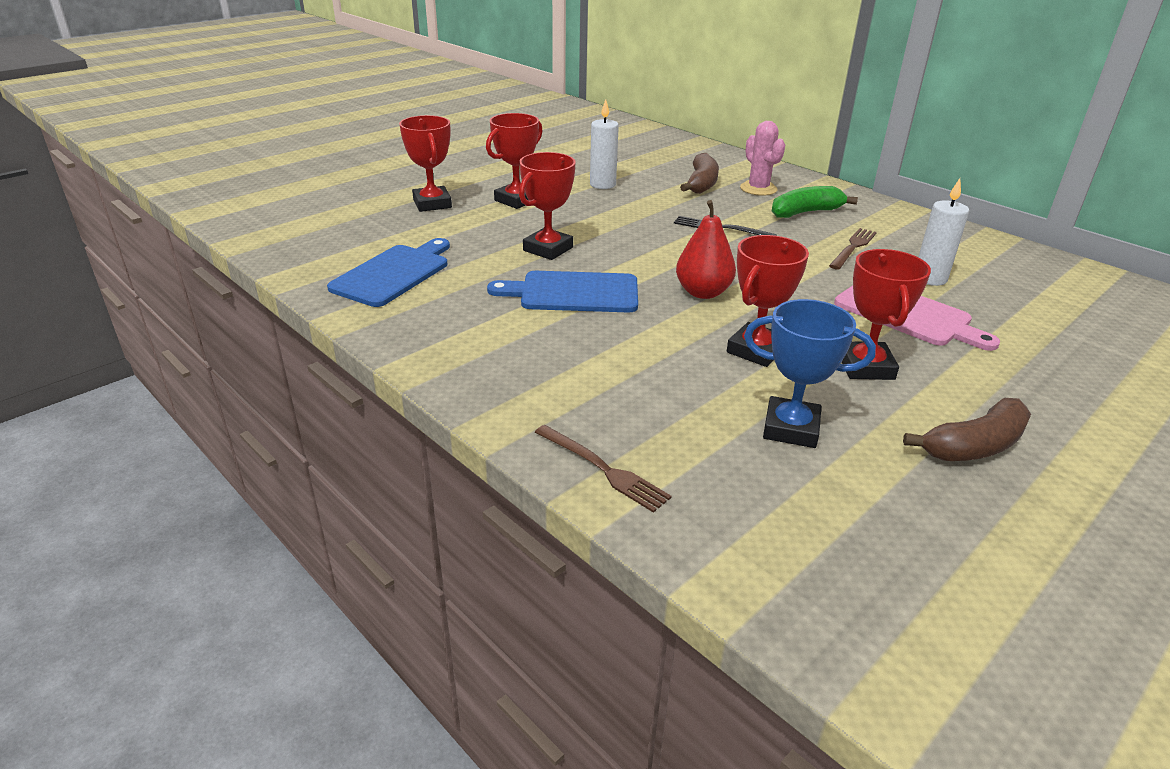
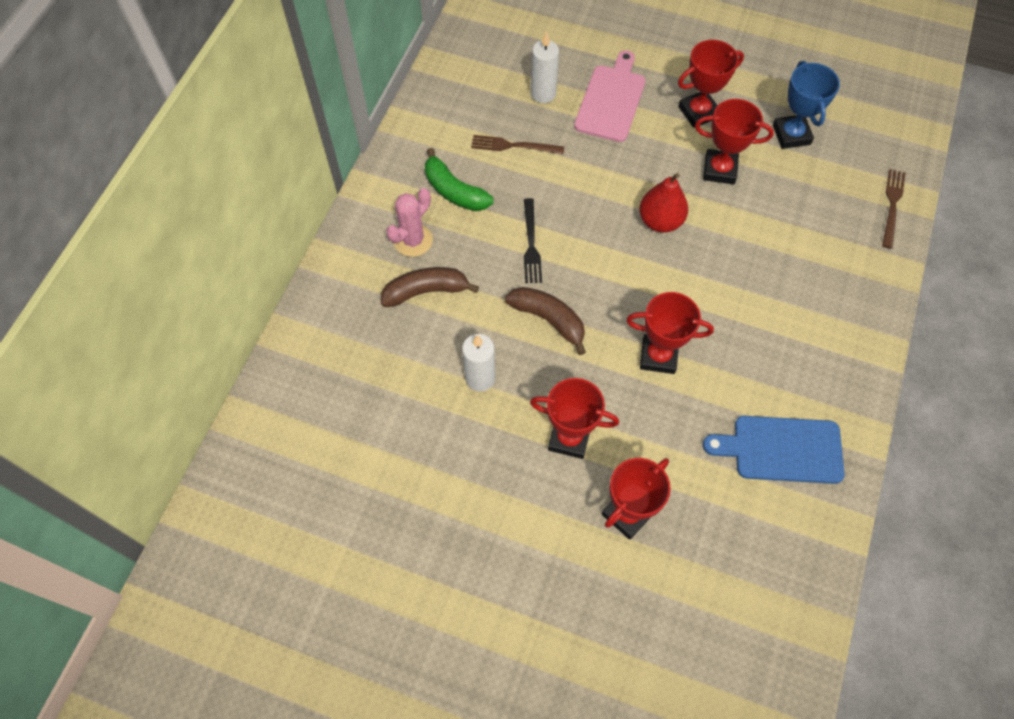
camera: 115 degrees left, 30 degrees up
(573, 293) = (719, 303): blue cutting board -> none
(974, 446) = (747, 58): brown banana -> brown banana (549, 320)

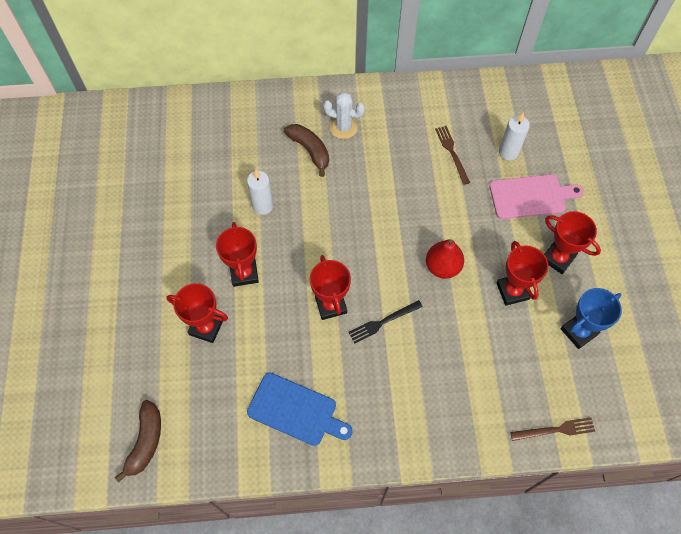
camera: 65 degrees right, 0 degrees up
(413, 240) = (343, 127): pink cactus -> white cactus
(454, 191) = (394, 134): green banana -> none
(531, 244) = (378, 194): black fork -> black fork (383, 322)
(549, 320) = (325, 228): brown banana -> brown banana (146, 442)
(781, 449) = (296, 410): blue cutting board -> blue cutting board turned 135 degrees clockwise

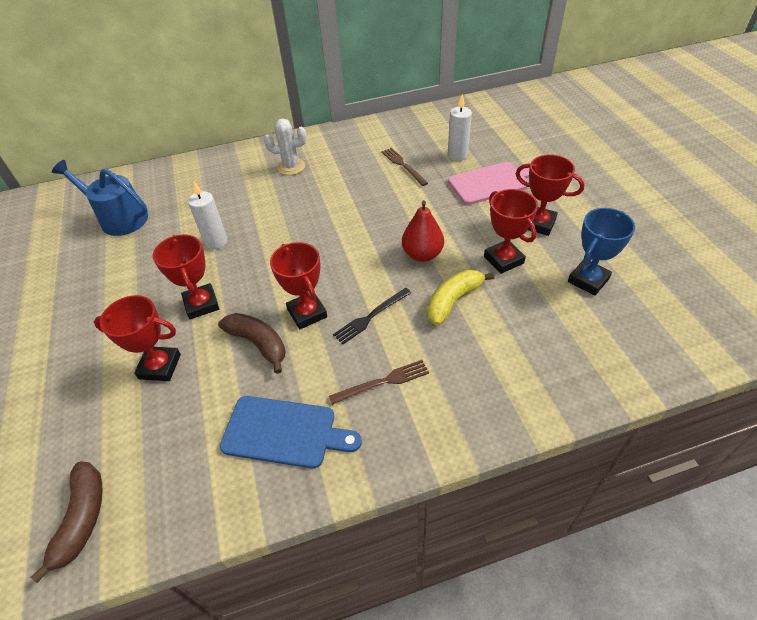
camera: 10 degrees left, 15 degrees down
(178, 155) = (119, 218): none -> blue watering can
(310, 150) = (260, 189): brown banana -> brown banana (258, 343)
(456, 323) = (453, 300): none -> yellow banana
(555, 430) = (606, 380): brown fork -> brown fork (383, 382)

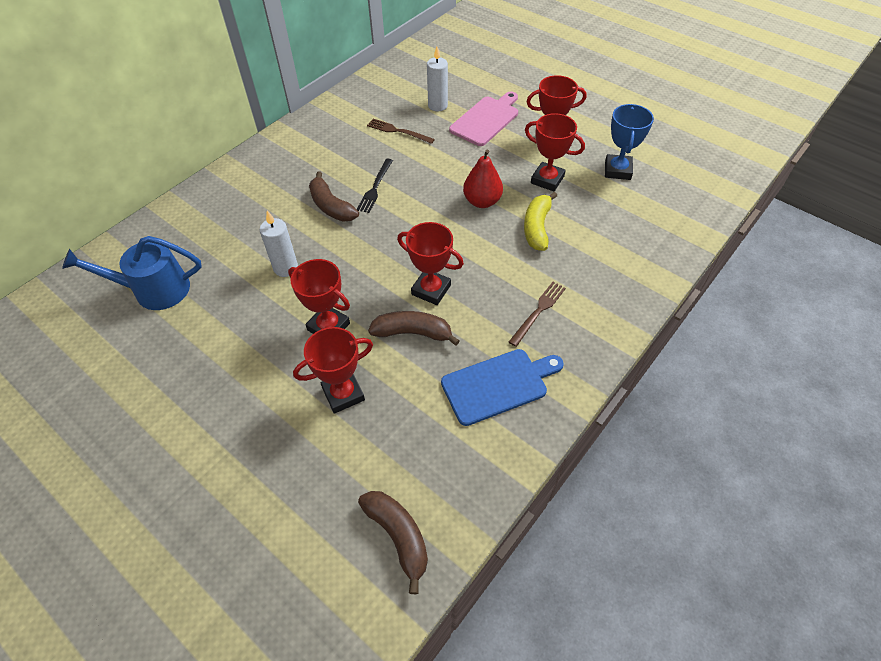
camera: 35 degrees left, 5 degrees up
(291, 167) = (292, 170): white cactus -> none
(293, 207) = (331, 206): none -> brown banana
(371, 317) = (485, 268): black fork -> black fork (375, 187)

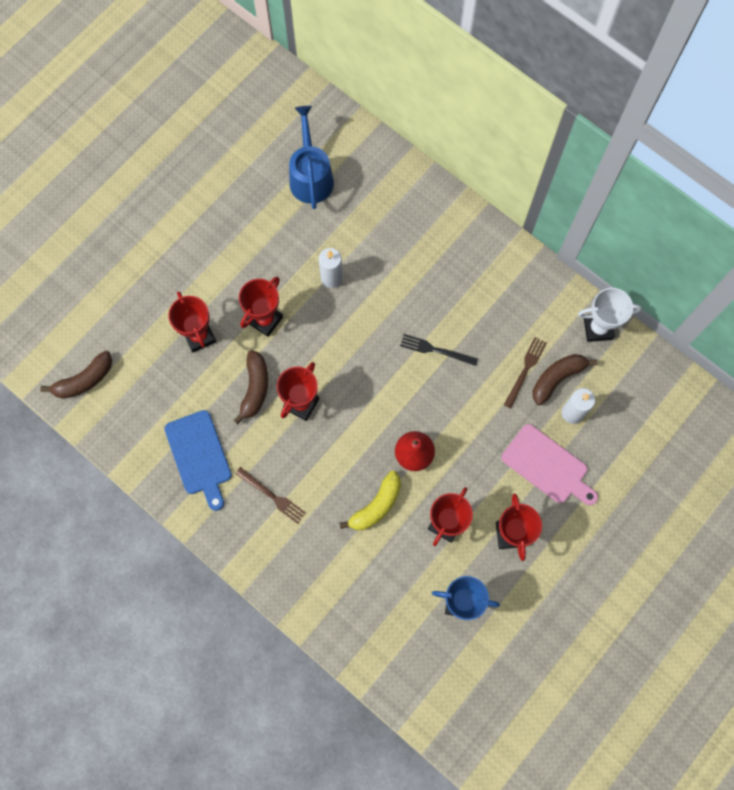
camera: 90 degrees right, 20 degrees up
(331, 206) = (409, 310): brown banana -> brown banana (557, 378)
(362, 91) = (598, 328): none -> white trophy
(537, 227) = (376, 506): yellow banana -> yellow banana turned 120 degrees clockwise

